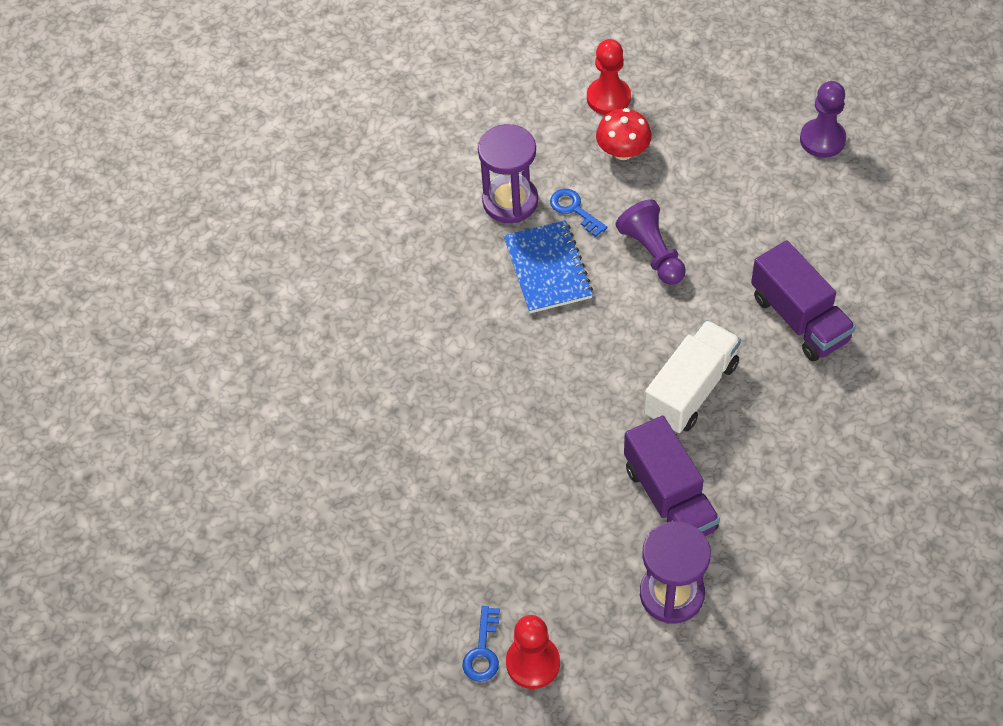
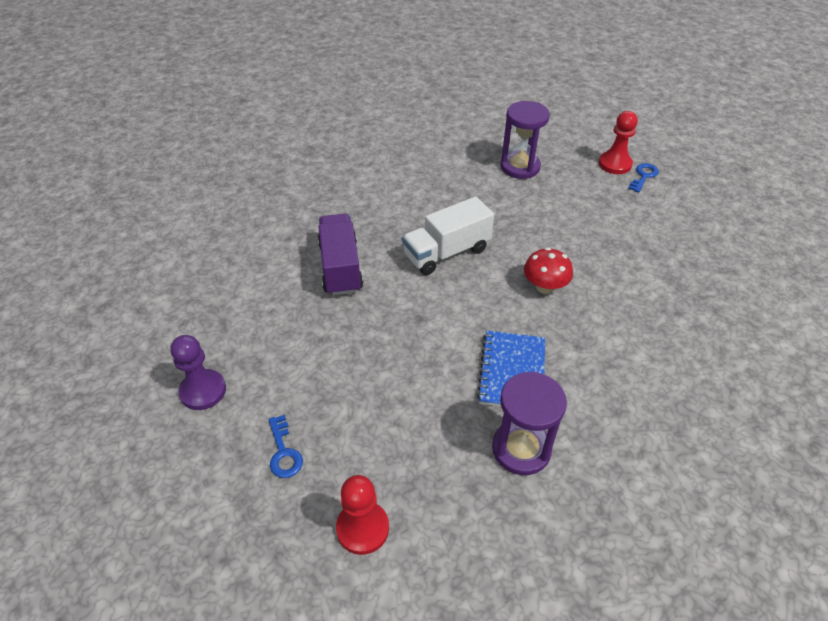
camera: 160 degrees left, 10 degrees down
(574, 210) = (463, 415): blue key -> blue key (283, 452)
(623, 151) = (385, 456): red mushroom -> red mushroom (544, 286)
(652, 252) = (416, 352): purple pawn -> none
(669, 498) = (496, 205): purple truck -> none

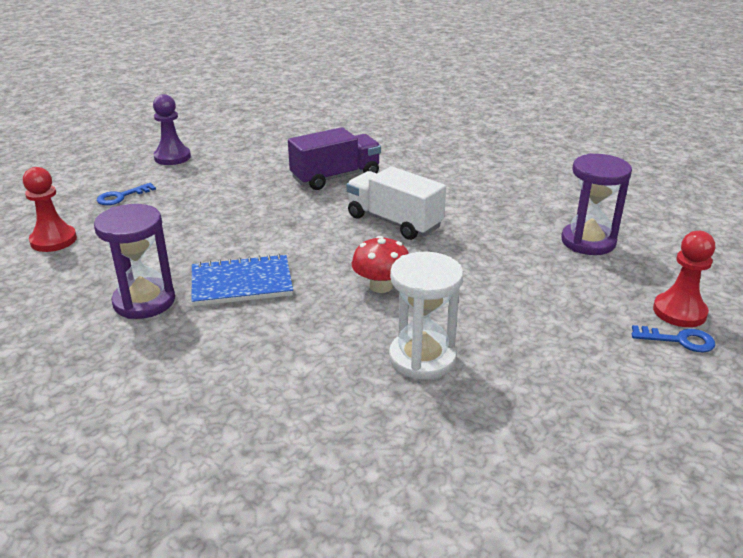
camera: 70 degrees right, 15 degrees down
(641, 290) = (422, 358): none -> white hourglass

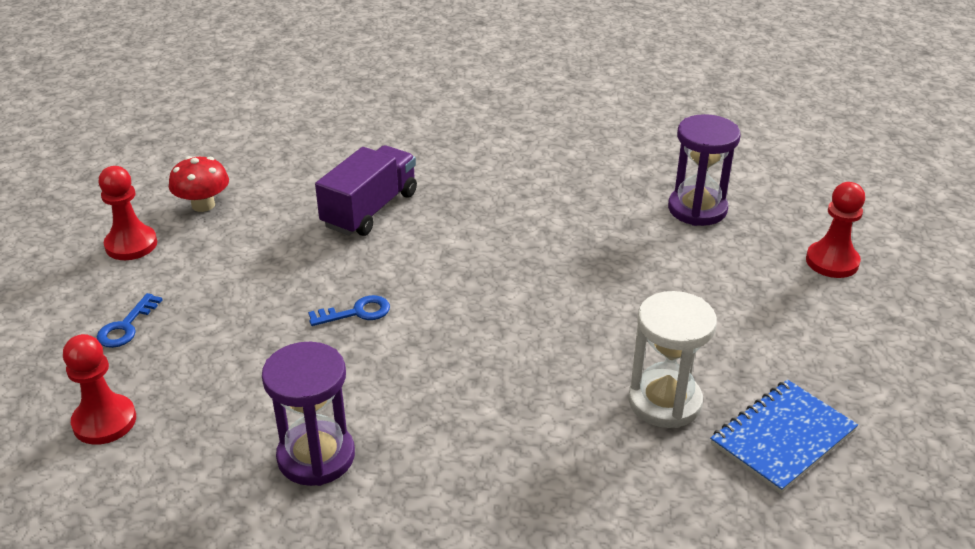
camera: 30 degrees left, 5 degrees up
(172, 157) = (131, 245): purple pawn -> red pawn
(241, 283) = (403, 389): blue notebook -> blue notebook (782, 438)
(381, 286) = (552, 335): red mushroom -> red mushroom (203, 205)
(394, 222) = (491, 249): white truck -> none
(679, 340) = (854, 292): blue key -> blue key (356, 312)

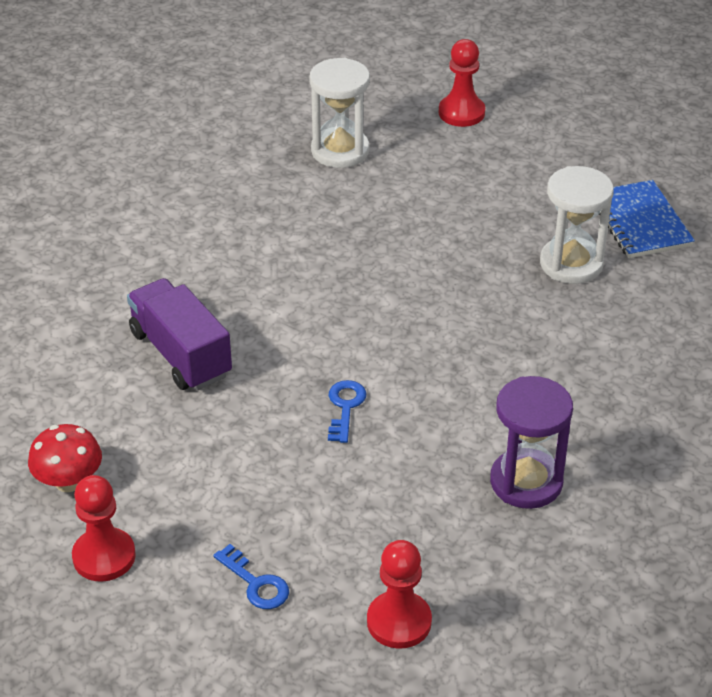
camera: 65 degrees left, 5 degrees up
(697, 209) = (340, 151): purple hourglass -> white hourglass

